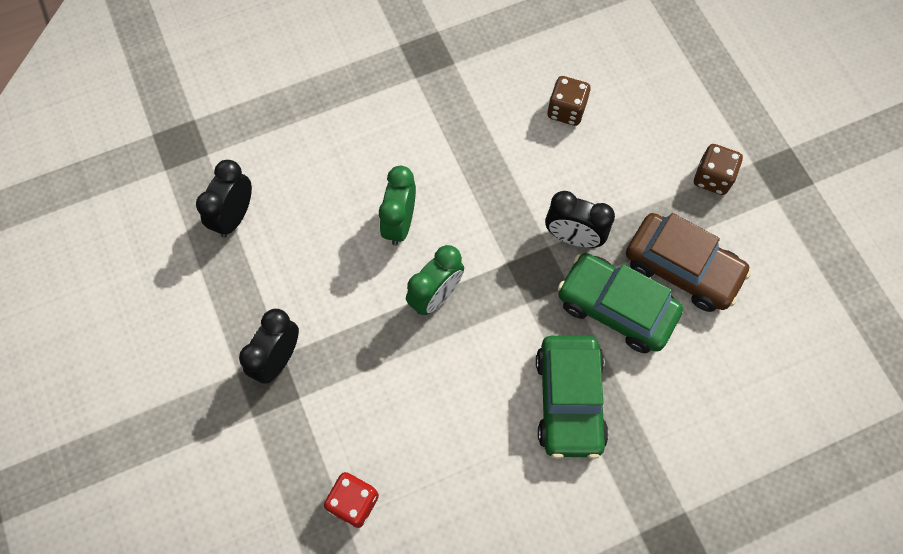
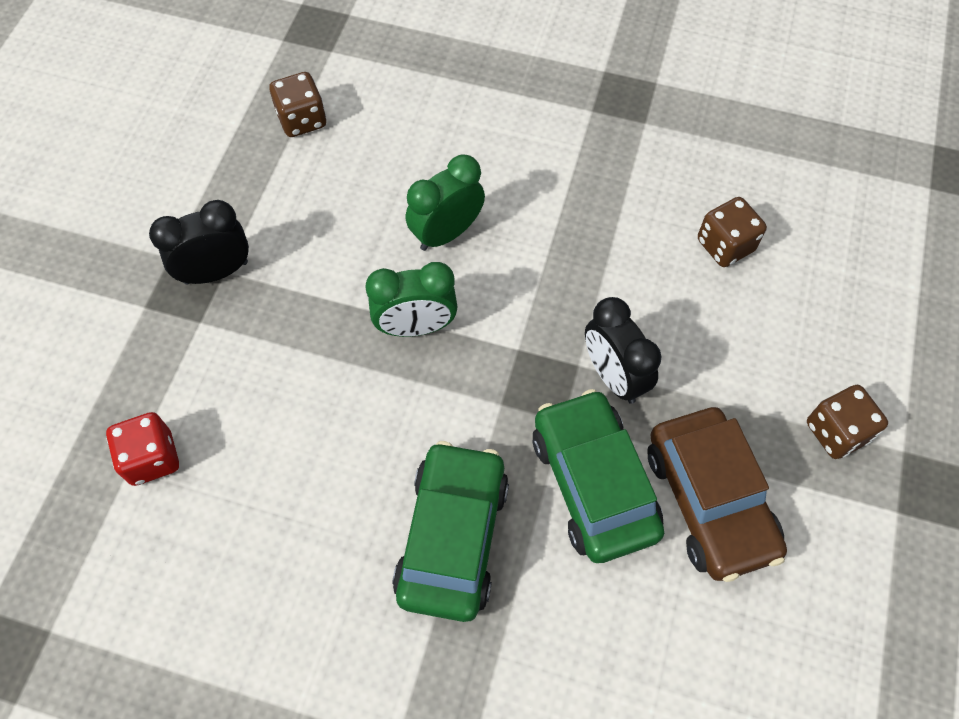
camera: 40 degrees right, 5 degrees down
(234, 216) = (302, 120): black clock -> brown dice
(569, 400) = (453, 537): green car -> green car turned 150 degrees clockwise

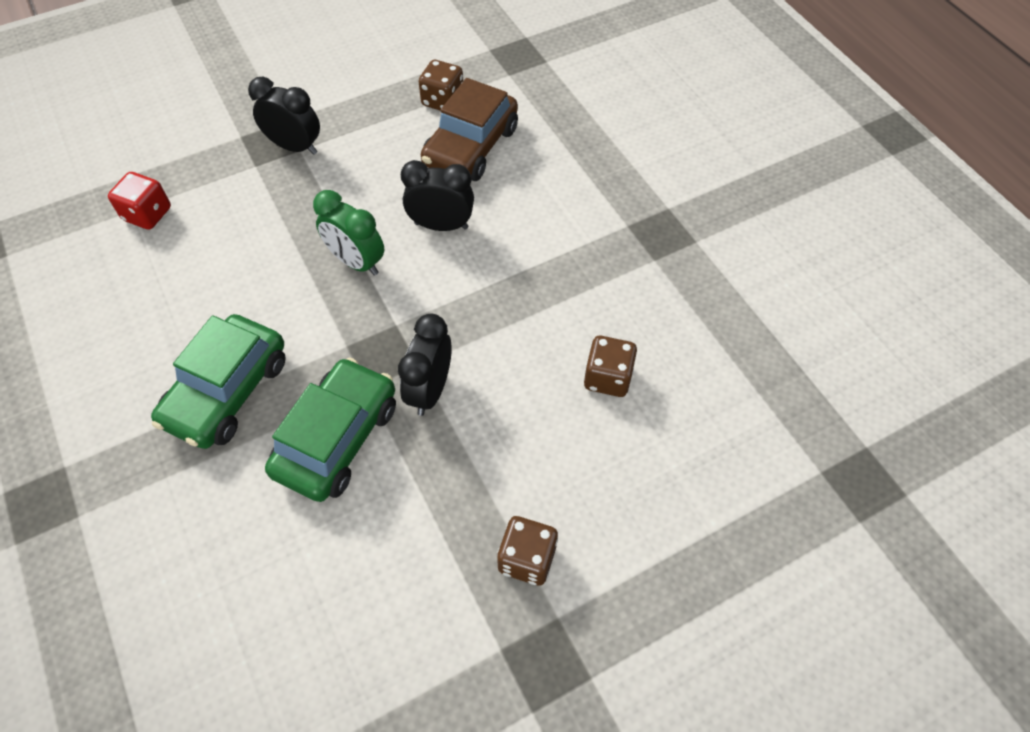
camera: 45 degrees right, 5 degrees down
(446, 233) = (441, 225): green clock -> black clock
(453, 537) = (227, 391): green car -> green car turned 150 degrees clockwise
(709, 500) = (389, 516): brown car -> brown car (470, 146)

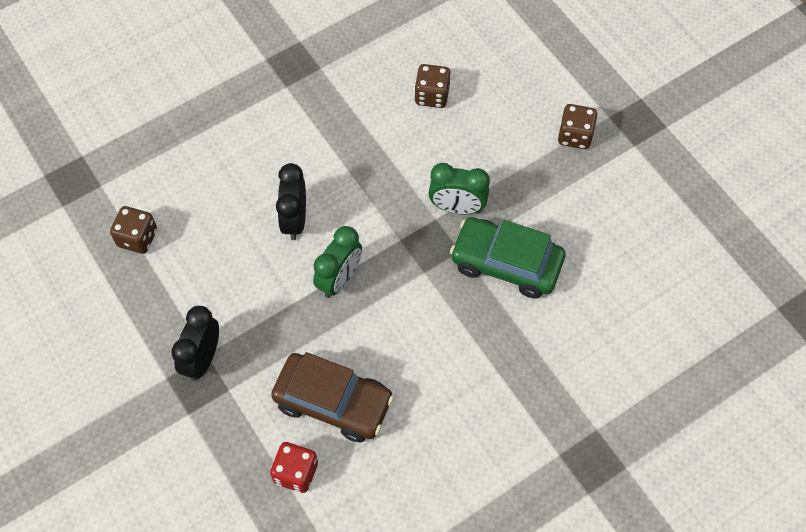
camera: 95 degrees left, 5 degrees up
(227, 391) = (477, 351): green car -> none
(430, 390) = (457, 208): black clock -> green clock
(470, 146) = (199, 208): brown car -> brown car (333, 402)

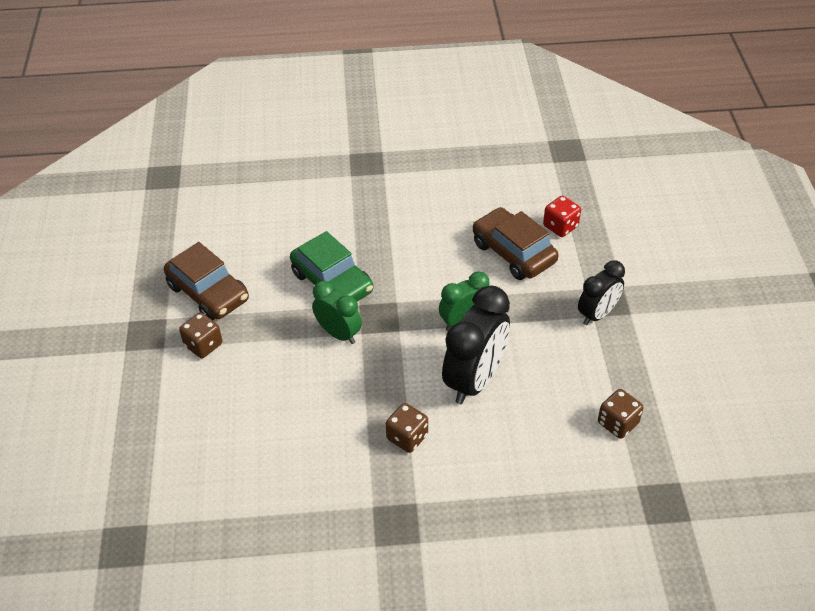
camera: 150 degrees left, 15 degrees down
(294, 220) = (475, 380): black clock -> black clock, size x1.63
(432, 95) = (290, 431): brown dice -> brown dice (407, 437)
(620, 191) = (208, 293): none -> brown car

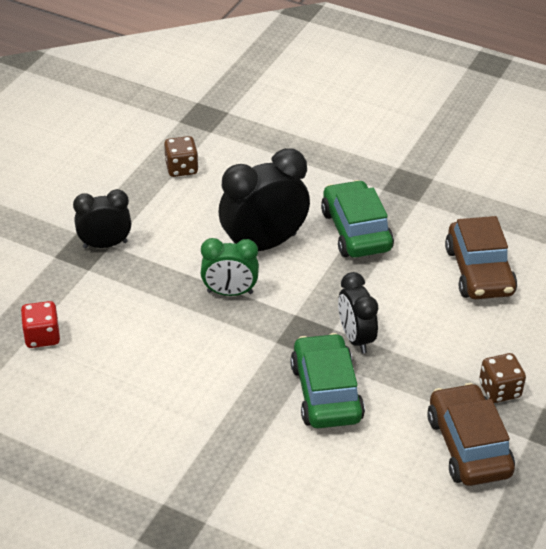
camera: 150 degrees left, 5 degrees down
(339, 333) = (355, 338): green clock -> black clock
(407, 437) = (356, 230): brown dice -> green car
(513, 252) = (117, 333): brown car -> brown car (479, 271)

